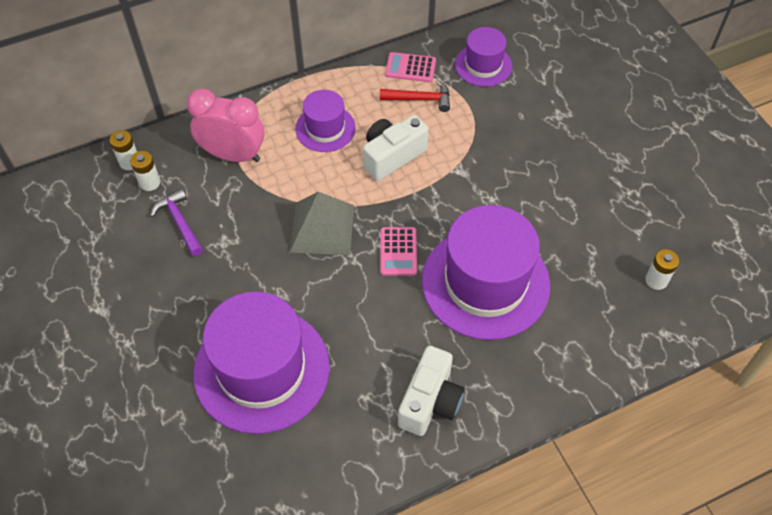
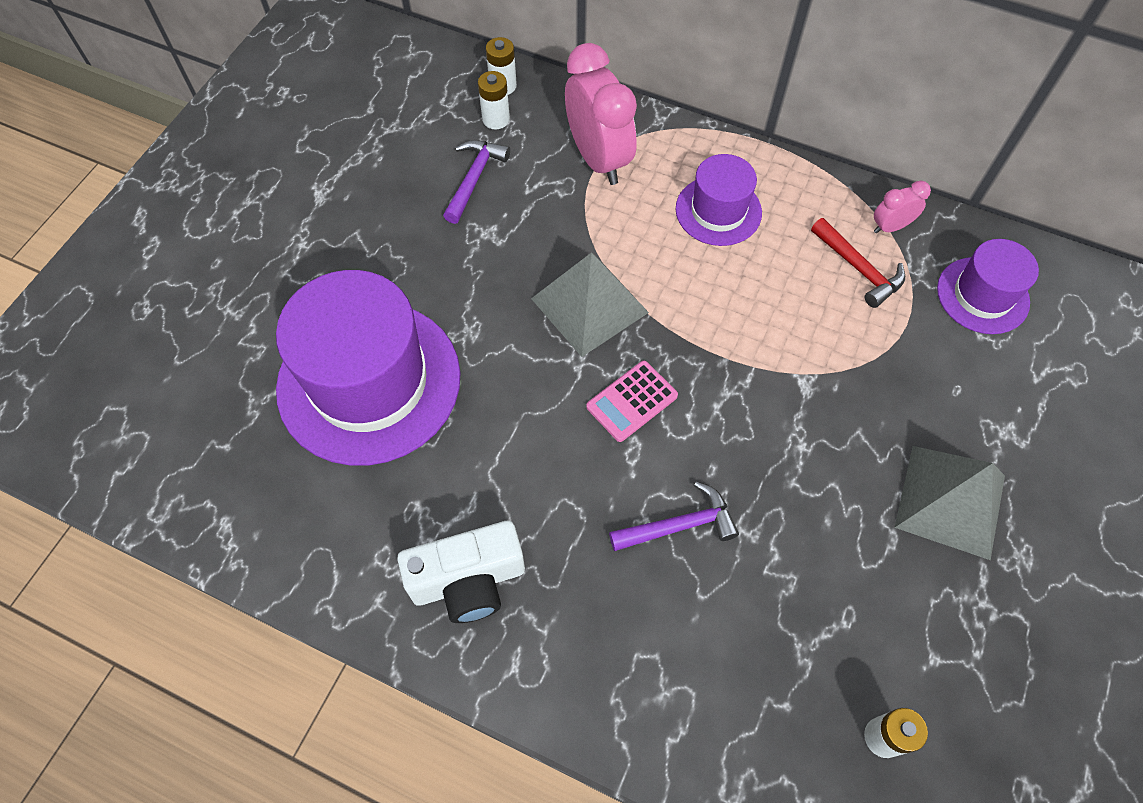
camera: 50 degrees right, 5 degrees up
(392, 156) = (750, 300): white camera -> none
(410, 68) = (890, 227): pink calculator -> pink clock
(485, 283) = (679, 525): purple hat -> purple hammer
(572, 164) = (950, 501): none -> grey pyramid

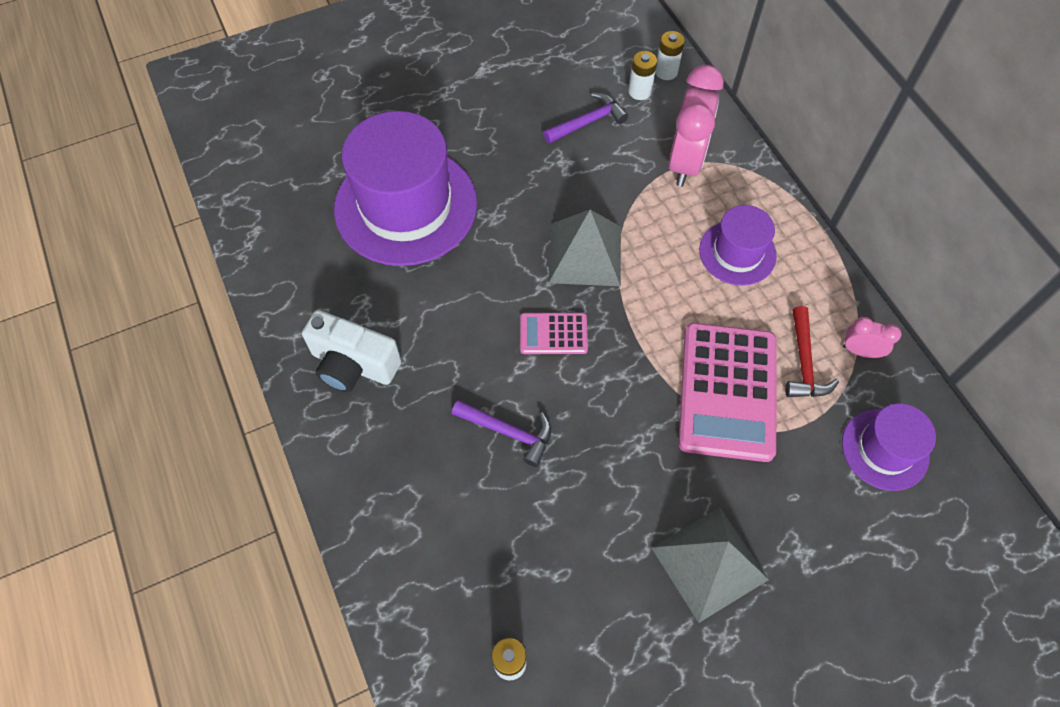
camera: 40 degrees right, 0 degrees up
(824, 340) = (727, 391): none -> pink calculator

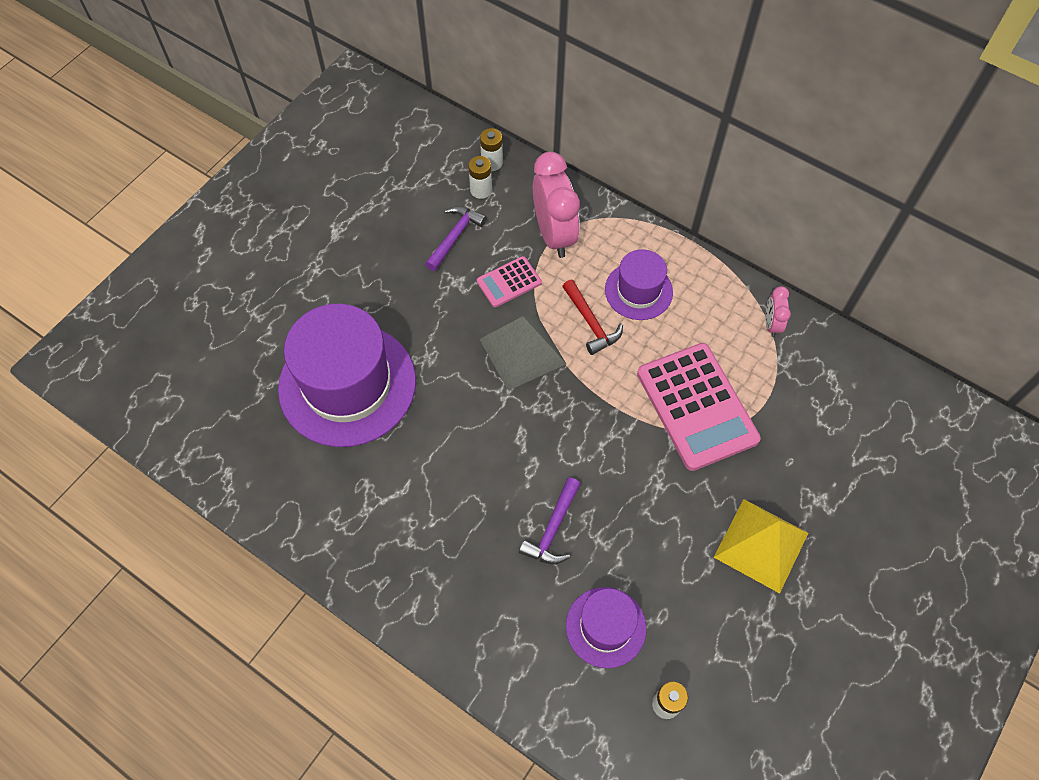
camera: 30 degrees left, 0 degrees up
(353, 364) = (392, 542): white camera -> none
(508, 432) = (553, 528): purple hammer -> purple hammer turned 120 degrees clockwise
(553, 334) = (538, 430): pink calculator -> pink calculator (509, 282)
(709, 563) = (761, 545): grey pyramid -> yellow pyramid
(804, 362) = (737, 354): red hammer -> red hammer (591, 322)
(860, 351) = (771, 324): pink clock -> pink clock turned 75 degrees counterclockwise
(885, 449) = (830, 390): purple hat -> purple hat (605, 627)

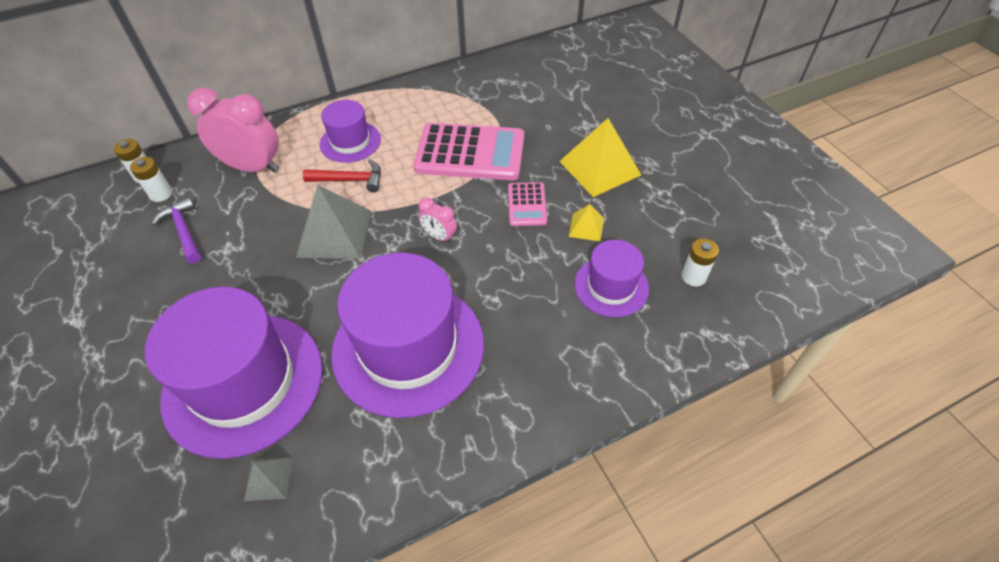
camera: 60 degrees left, 10 degrees down
(285, 455) = (268, 478): none -> grey pyramid
(441, 485) = (408, 347): none -> purple hat
(509, 282) = (264, 214): pink calculator -> pink calculator (527, 204)
(553, 528) = (506, 283): purple hammer -> none
(667, 569) = (586, 227): none -> yellow pyramid
(771, 324) = (440, 89): pink clock -> pink clock (439, 236)

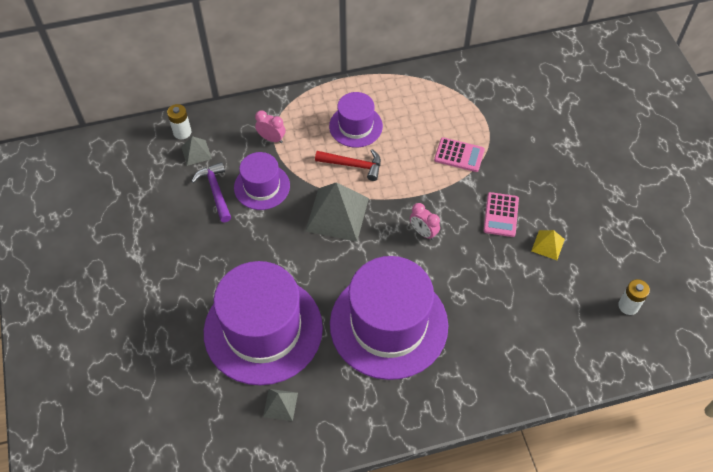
camera: 10 degrees right, 5 degrees up
(161, 194) = (196, 152): white battery -> grey pyramid
(253, 167) = (271, 138): pink clock -> pink clock, size x0.48
(470, 153) = (459, 155): pink calculator -> pink calculator, size x0.50
(599, 168) = (571, 189): yellow pyramid -> none
(611, 286) = (558, 302): purple hat -> purple hat (262, 186)

